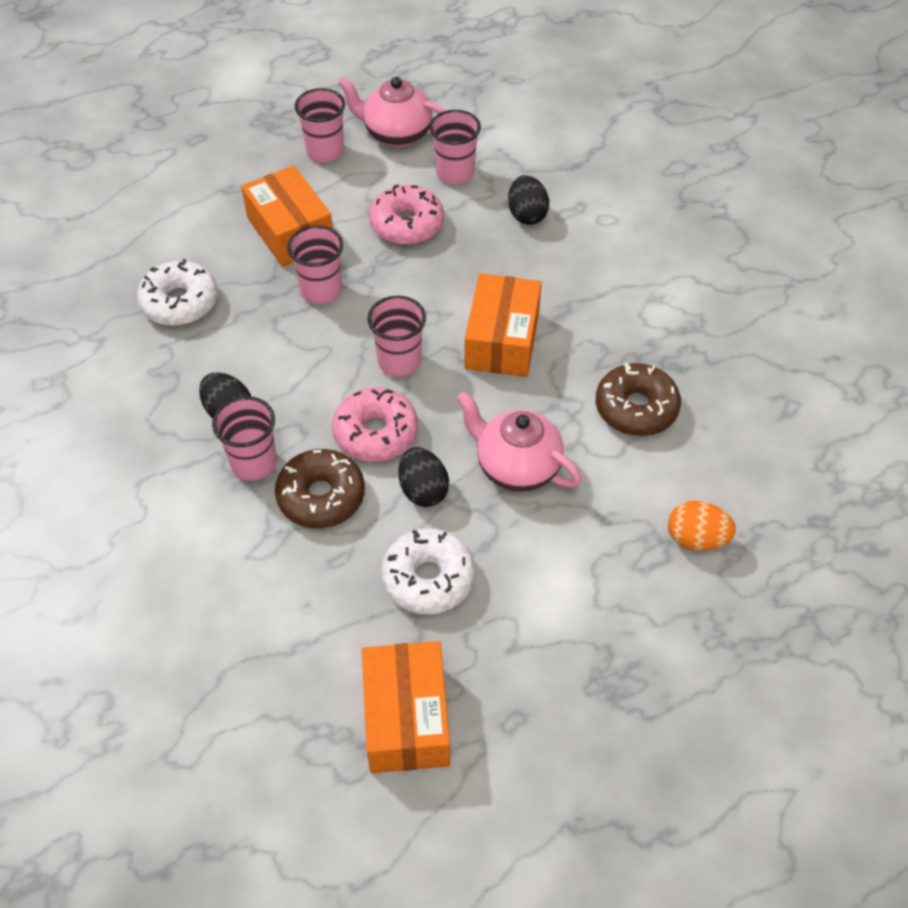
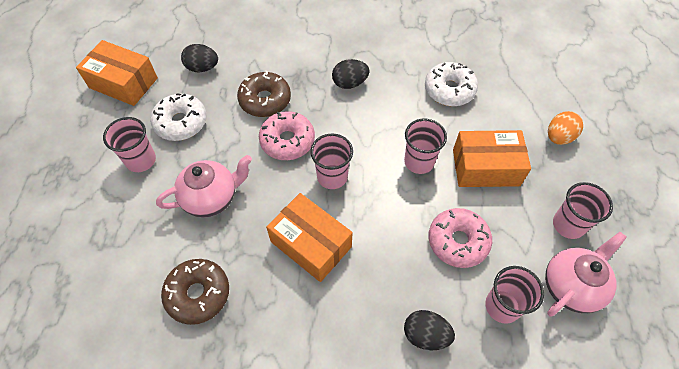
camera: 120 degrees right, 5 degrees up
(253, 463) = (308, 81): pink cup -> pink cup (141, 160)
(423, 490) = (233, 145): black egg -> black egg (202, 68)
(696, 539) = (87, 265): orange egg -> orange egg (559, 137)

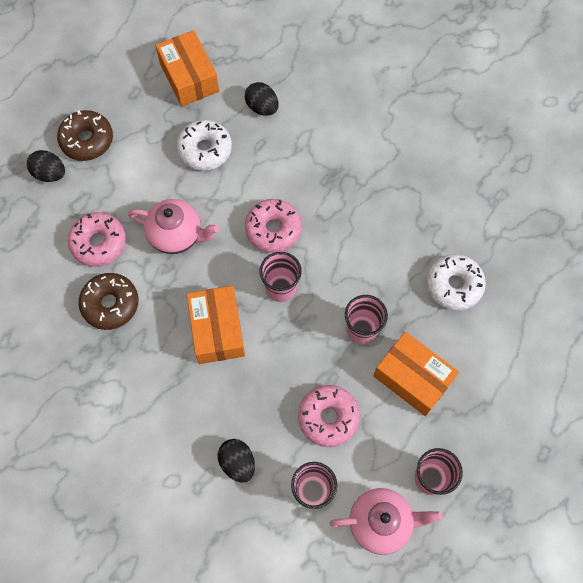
camera: 40 degrees right, 10 degrees up
(141, 160) = (151, 162): pink cup -> none
(144, 252) = (99, 243): none -> pink donut
(265, 100) = (287, 177): brown donut -> brown donut (87, 140)
(350, 83) = (372, 213): black egg -> black egg (50, 174)
(559, 137) = (506, 403): orange egg -> none

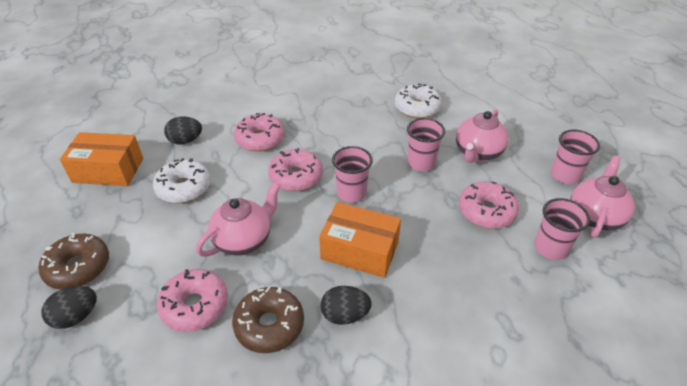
camera: 60 degrees left, 25 degrees down
(237, 463) = (501, 290): black egg -> black egg (345, 315)
(304, 167) = (260, 139): none -> pink donut
(412, 378) = (477, 153): orange box -> pink teapot

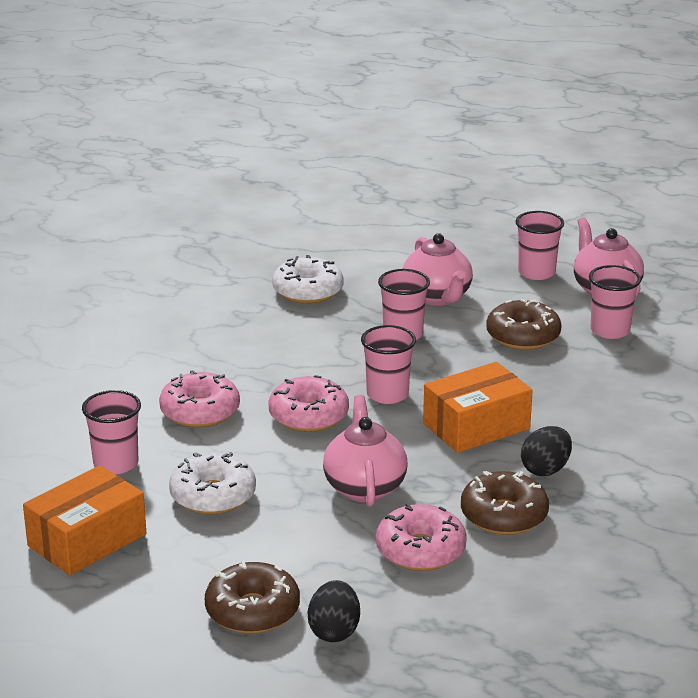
camera: 50 degrees left, 15 degrees down
(186, 141) = (116, 464): black egg -> pink cup
(486, 211) = (523, 336): pink donut -> brown donut

